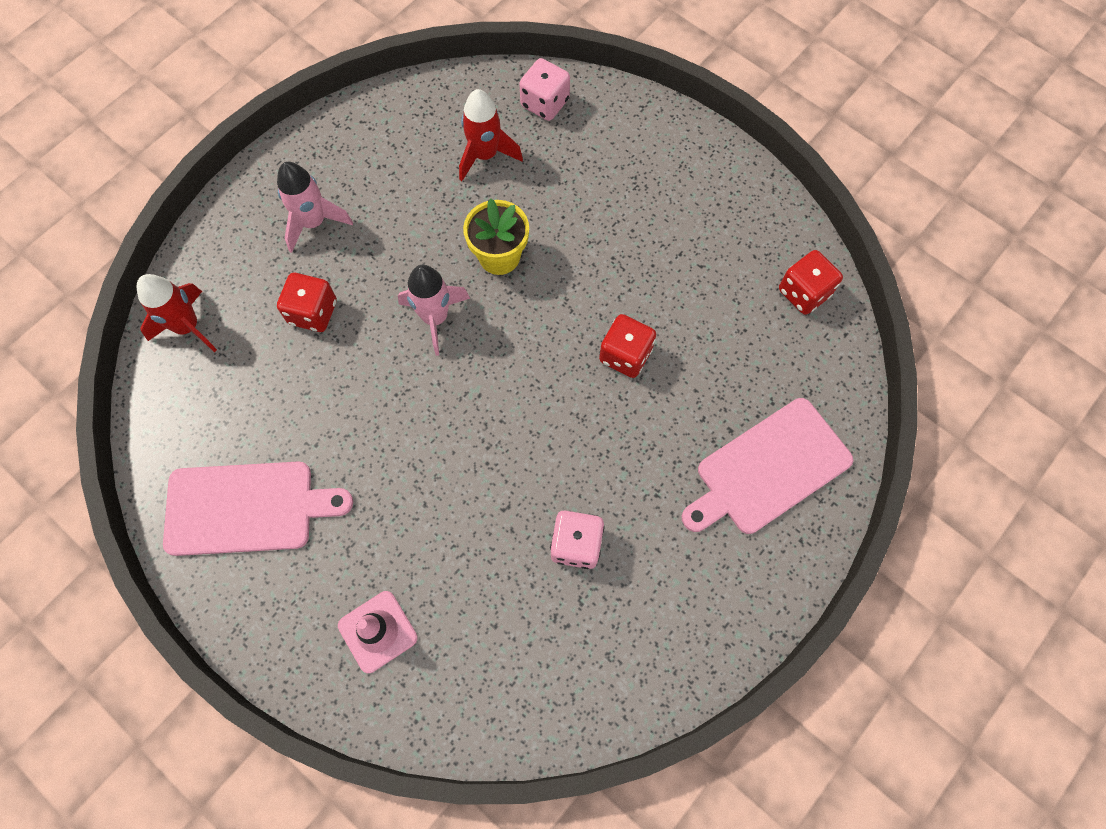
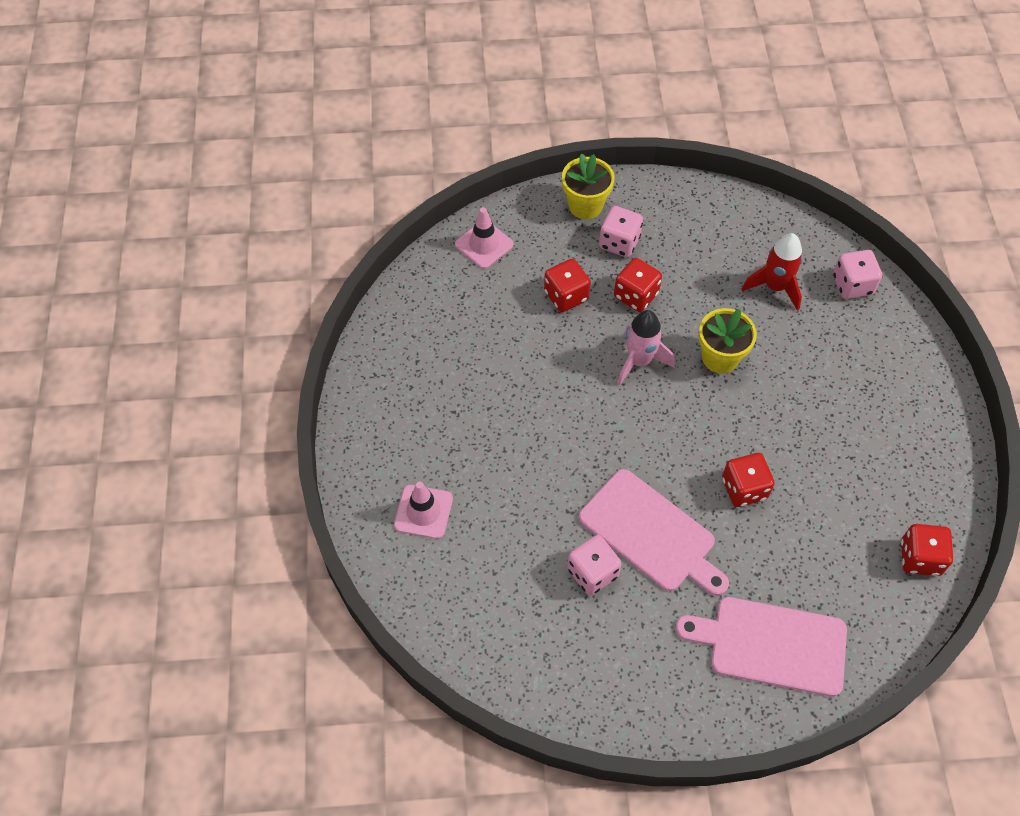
camera: 45 degrees right, 10 degrees down
(188, 327) = (484, 244): red rocket -> pink traffic cone
(247, 508) = (418, 376): pink cutting board -> pink cutting board (651, 533)
(249, 212) = (585, 205): none -> yellow flower pot
(314, 222) = (619, 242): pink rocket -> pink dice
(375, 260) = (635, 295): none -> red dice

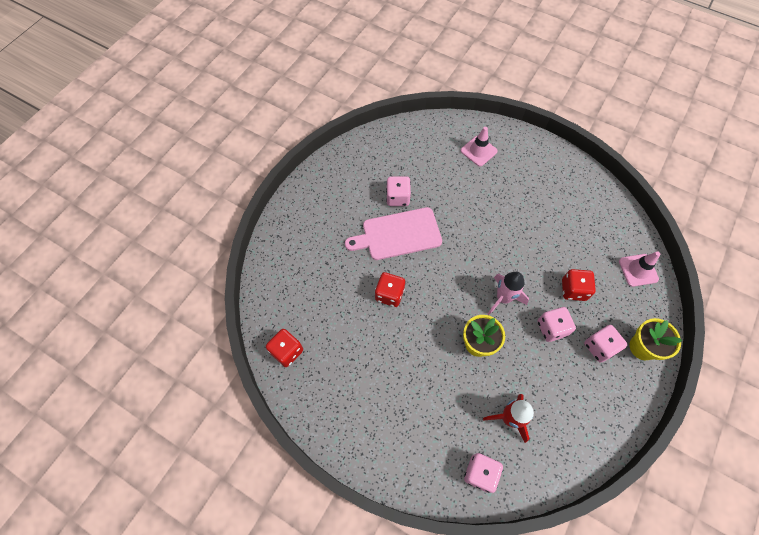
camera: 125 degrees right, 5 degrees up
(635, 295) = (551, 328): red dice -> pink dice
(771, 645) = (305, 246): pink cutting board -> none

